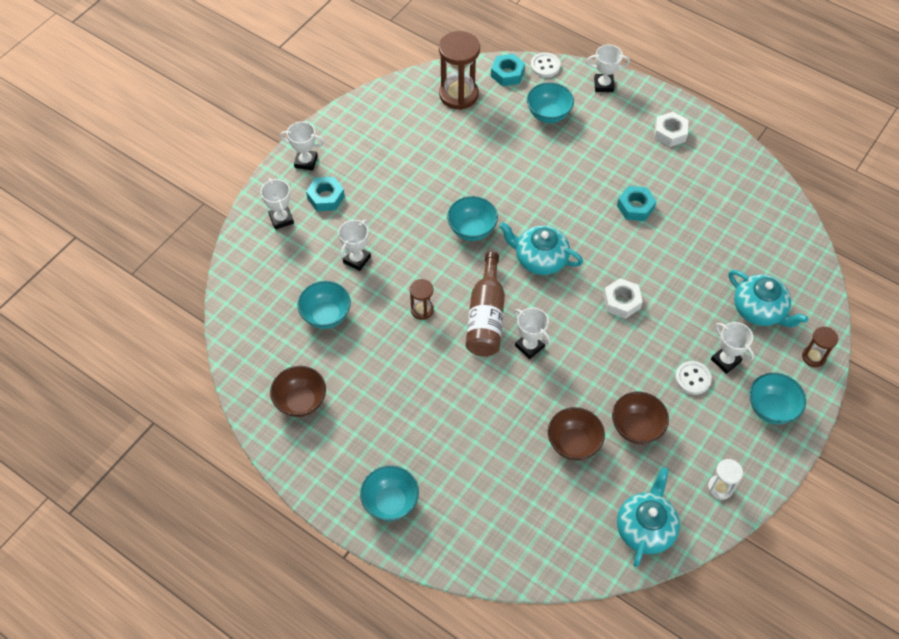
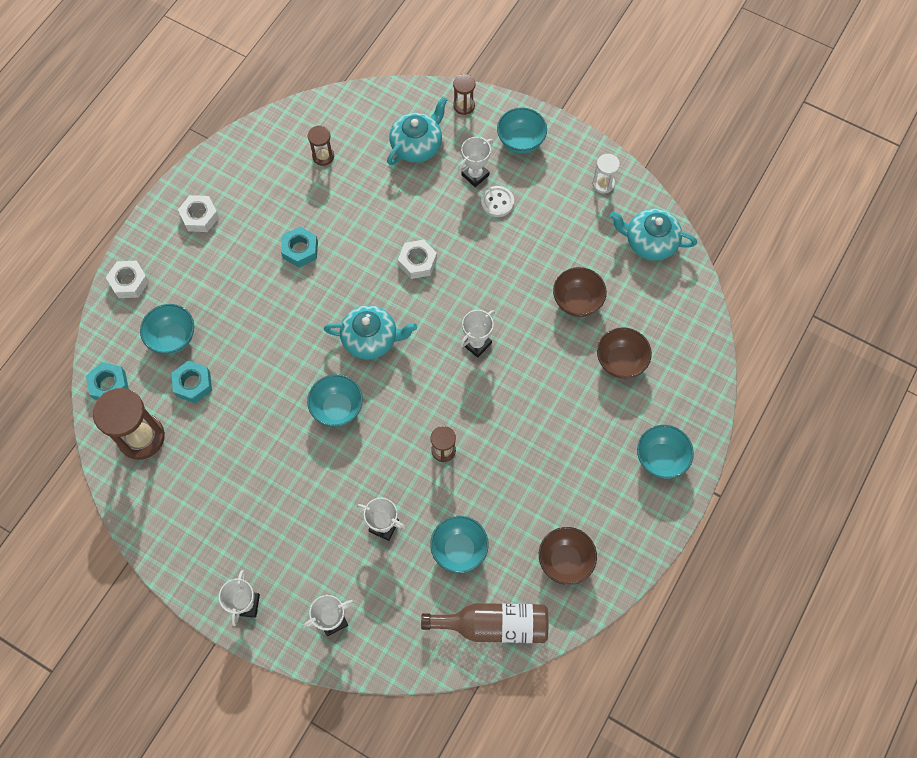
camera: 95 degrees left, 10 degrees up
(326, 197) = (299, 573): turquoise nut -> turquoise nut (193, 384)
(486, 317) = (447, 386): brown bottle -> brown bottle (494, 625)
(539, 259) = (371, 339): turquoise teapot -> turquoise teapot turned 105 degrees counterclockwise
(545, 66) = (98, 344): white button -> none
(603, 85) = (129, 282): white trophy -> white nut
(636, 427) = (554, 249): brown bowl -> brown bowl (620, 361)
(741, 228) = (323, 156): none -> brown hourglass

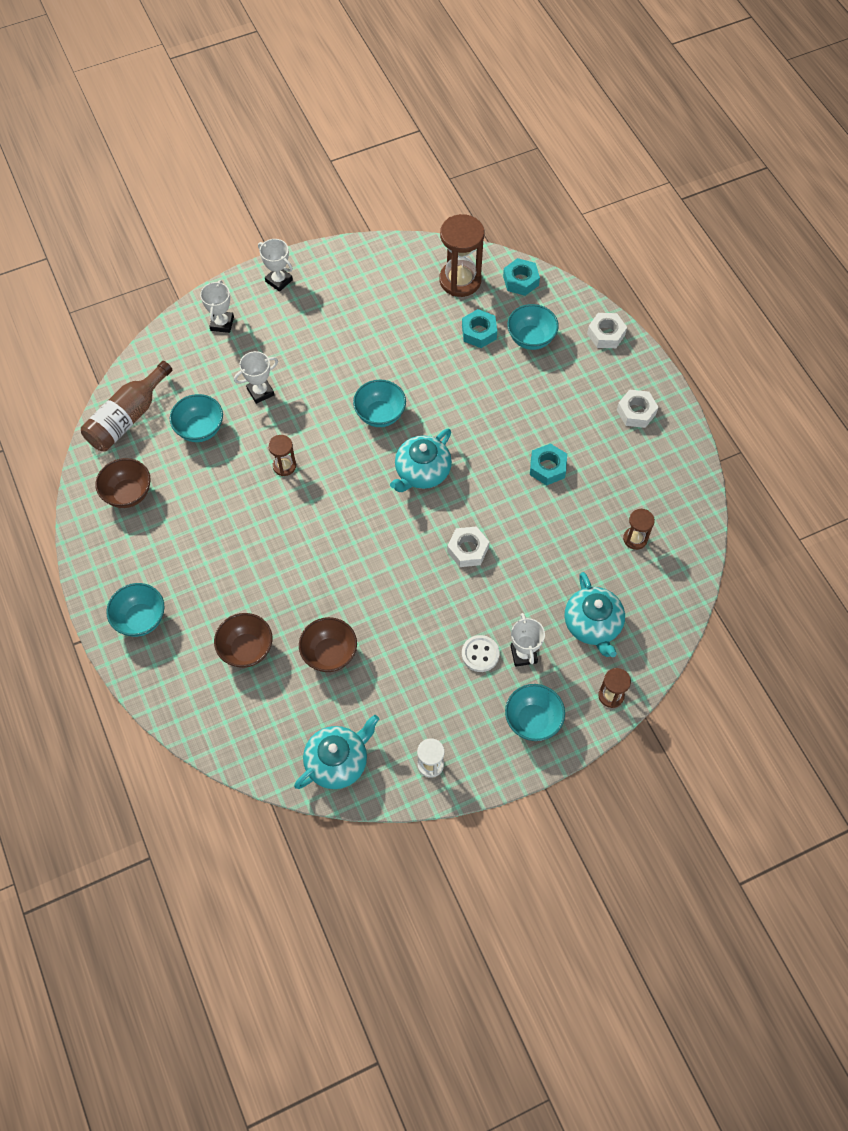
camera: 125 degrees right, 5 degrees down
(476, 344) = (354, 547): white trophy -> none

